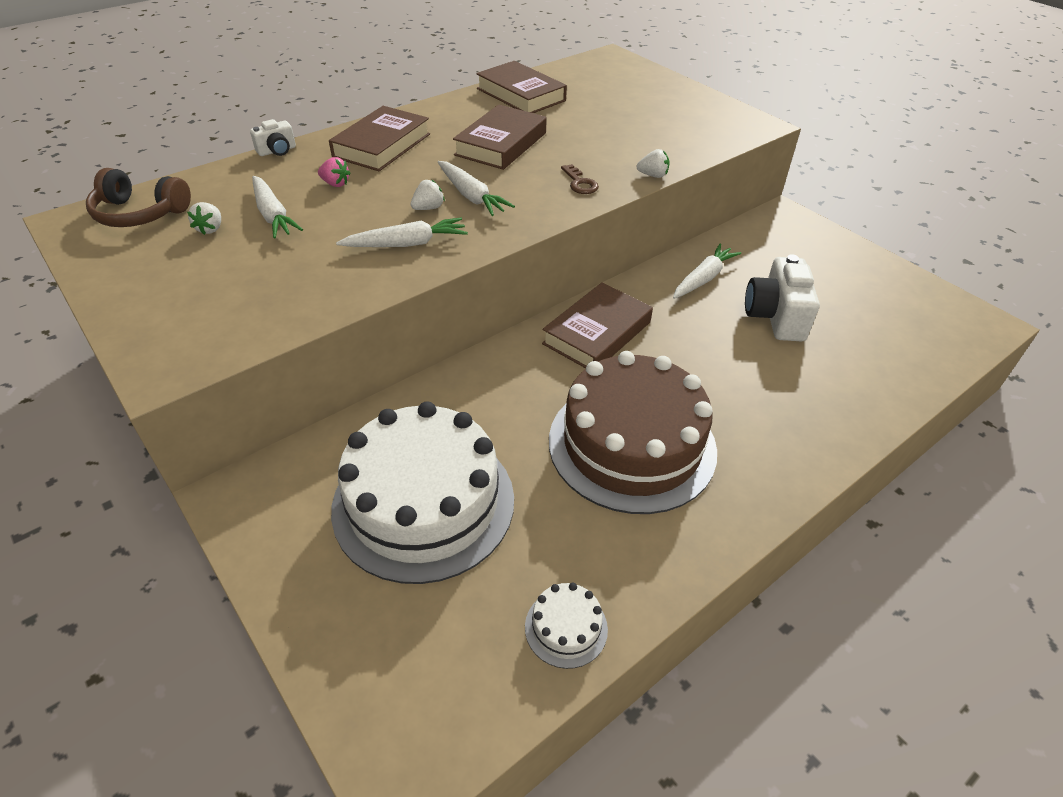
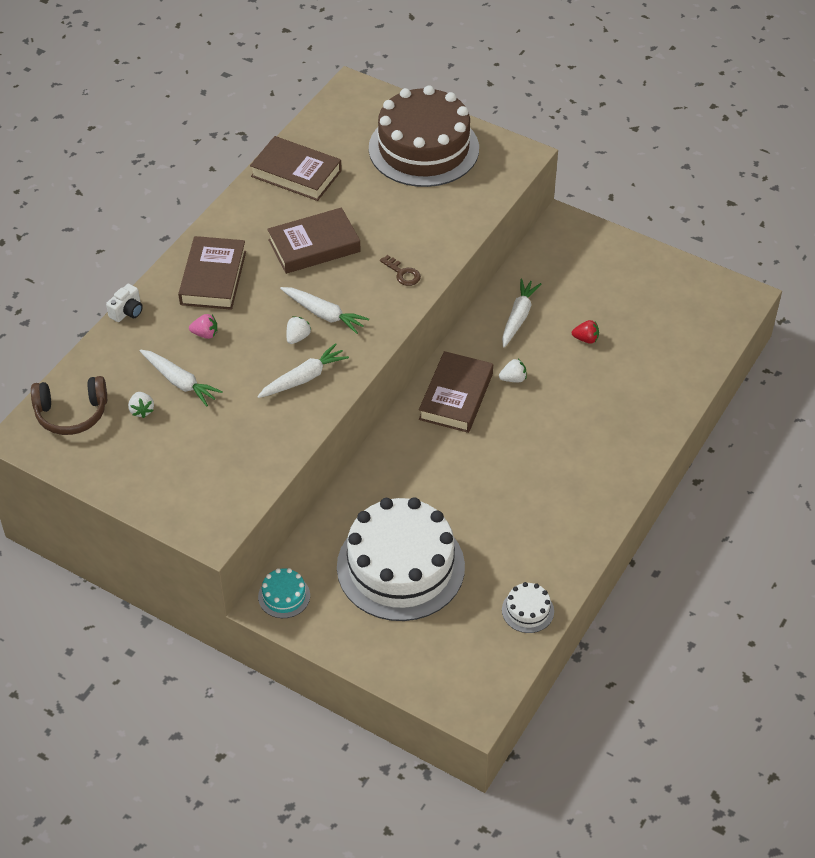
camera: 20 degrees left, 5 degrees up
(257, 491) = (284, 596): none -> turquoise cake
(501, 144) = (314, 246): brown book -> brown book turned 60 degrees clockwise
(632, 444) = (519, 481): brown cake -> brown cake (423, 148)
(653, 175) = (457, 247): white strawberry -> white strawberry (513, 379)
(775, 317) = (586, 339): white camera -> red strawberry

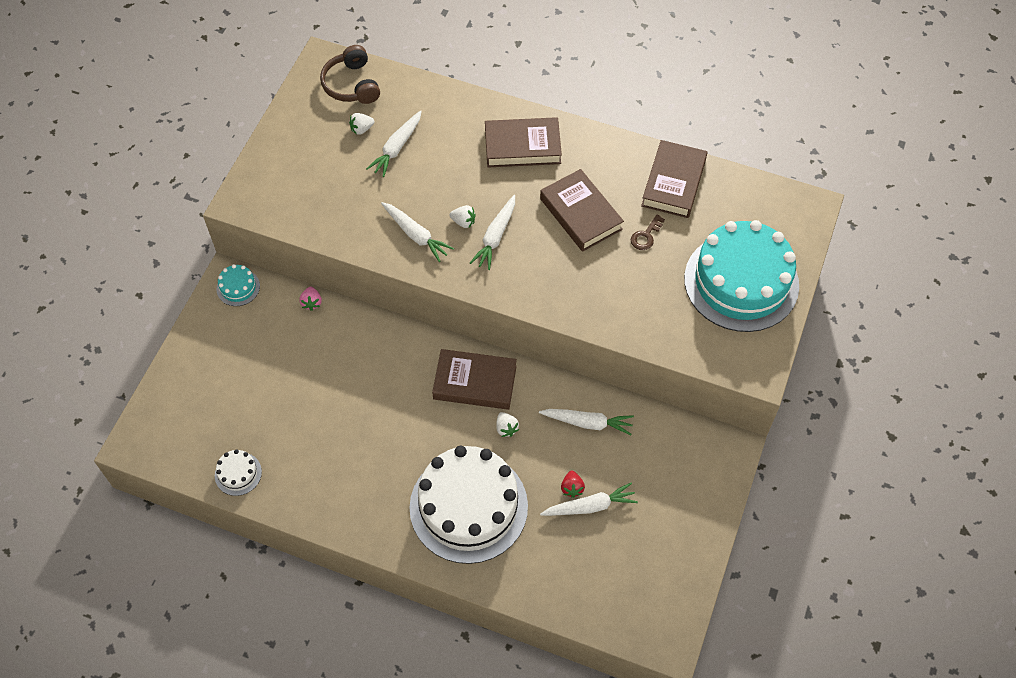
camera: 80 degrees right, 10 degrees up
(127, 311) = (470, 95): white camera -> none
(205, 334) = (454, 154): pink strawberry -> pink strawberry (311, 303)
(400, 566) = (276, 367): white cake -> white cake (468, 506)
(402, 273) = (561, 290): brown key -> brown key (646, 236)
(423, 148) = (741, 282): brown cake -> turquoise cake
(607, 329) = (590, 506): none -> white carrot

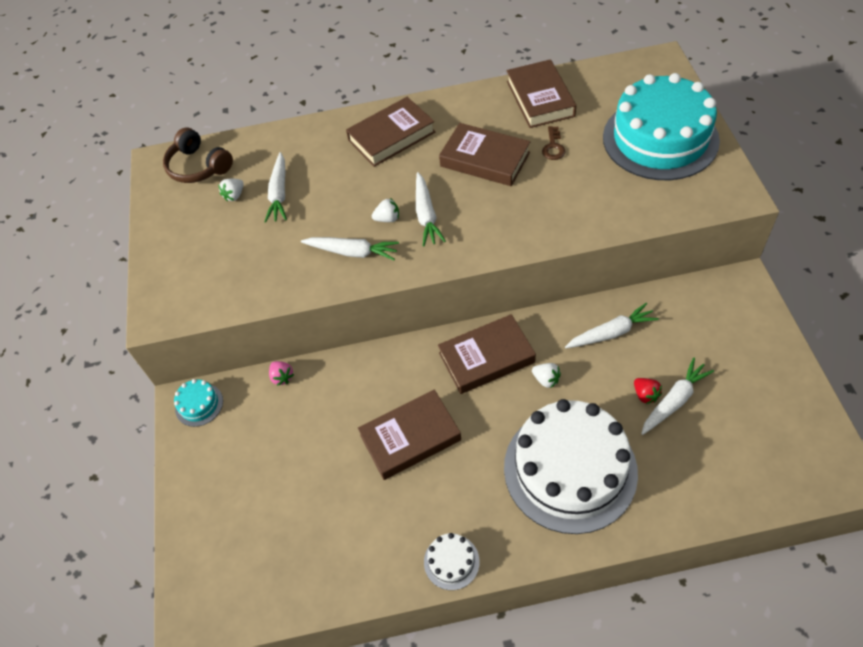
camera: 25 degrees left, 5 degrees down
(238, 473) = (322, 581): white cake -> white cake (451, 561)
(371, 409) = (410, 437): none -> brown book

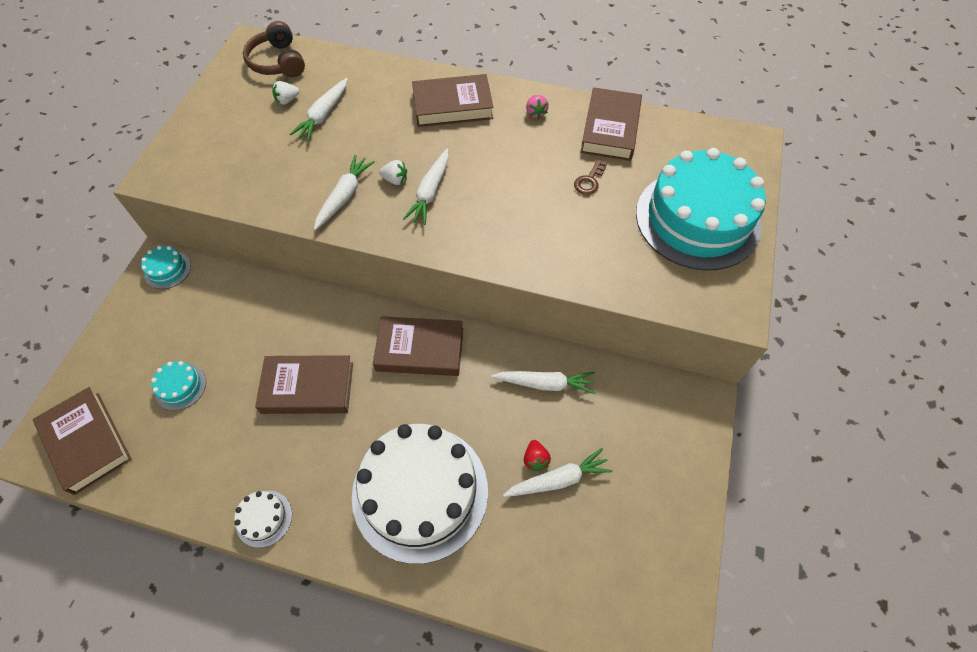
camera: 20 degrees right, 5 degrees up
(282, 377) = (245, 279): pink strawberry -> pink strawberry (536, 113)
(290, 496) = (180, 387): none -> turquoise cake
(352, 252) = (344, 196): white carrot -> white carrot turned 105 degrees counterclockwise
(485, 159) = (518, 164): brown book -> brown book (87, 442)
(546, 379) = (457, 397): white strawberry -> none

